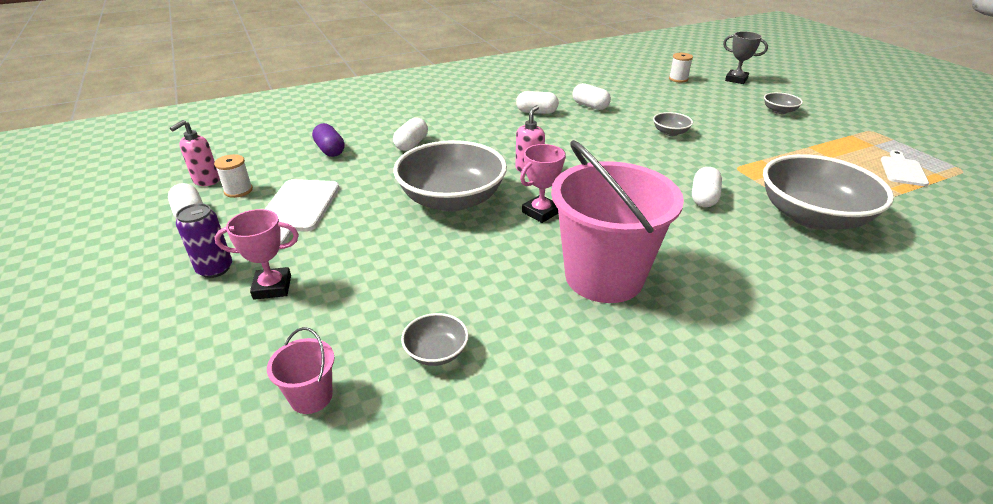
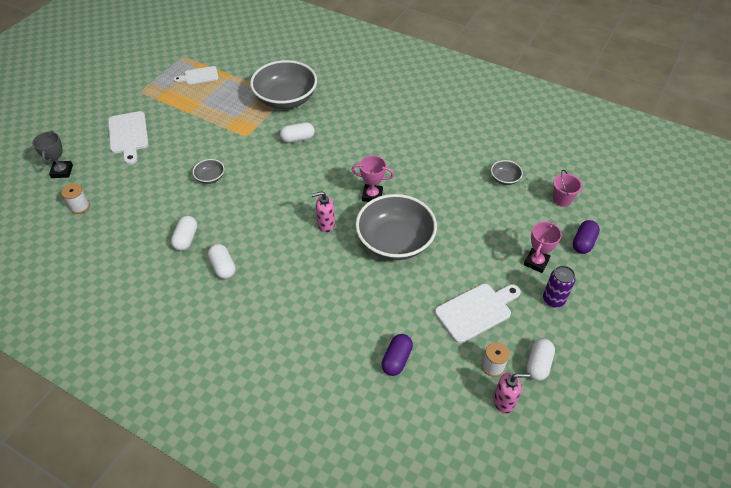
camera: 125 degrees left, 15 degrees up
(219, 358) = (583, 242): none -> purple capsule
(272, 287) = (536, 262): pink trophy -> pink trophy turned 75 degrees clockwise
(411, 144) = (344, 312): white capsule -> none
(604, 277) = (406, 150): pink bucket -> none
(779, 111) = (128, 135): grey bowl -> white cutting board

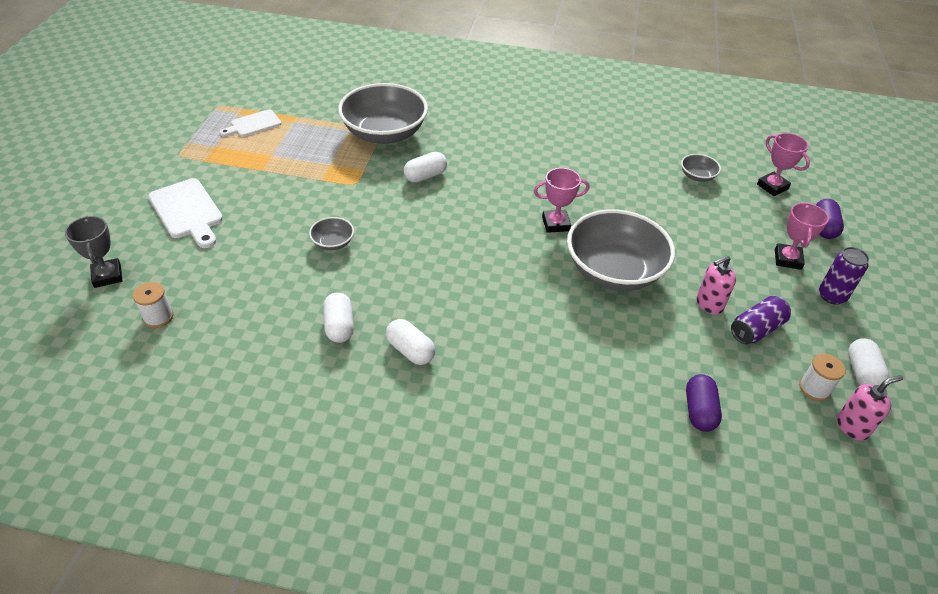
camera: 20 degrees left, 5 degrees down
(325, 225) = (517, 269): pink soap dispenser -> pink soap dispenser (709, 304)
(476, 311) = (756, 329): white cutting board -> purple can
(562, 199) = (772, 186): pink bucket -> pink trophy

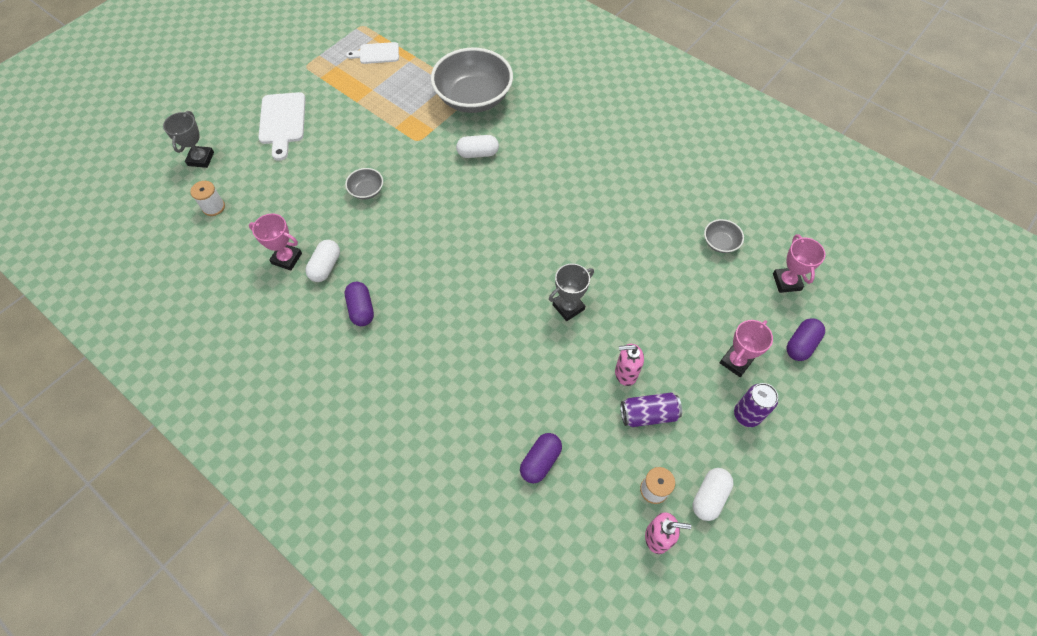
camera: 30 degrees right, 15 degrees up
(410, 350) = (361, 309): white capsule -> purple capsule
(556, 224) = (553, 242): pink trophy -> pink trophy (287, 258)
(614, 271) = (568, 307): grey bowl -> grey trophy

